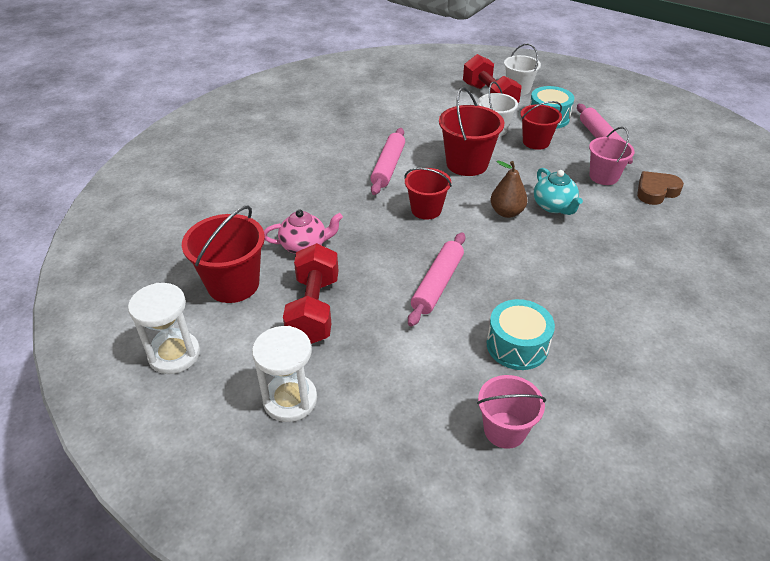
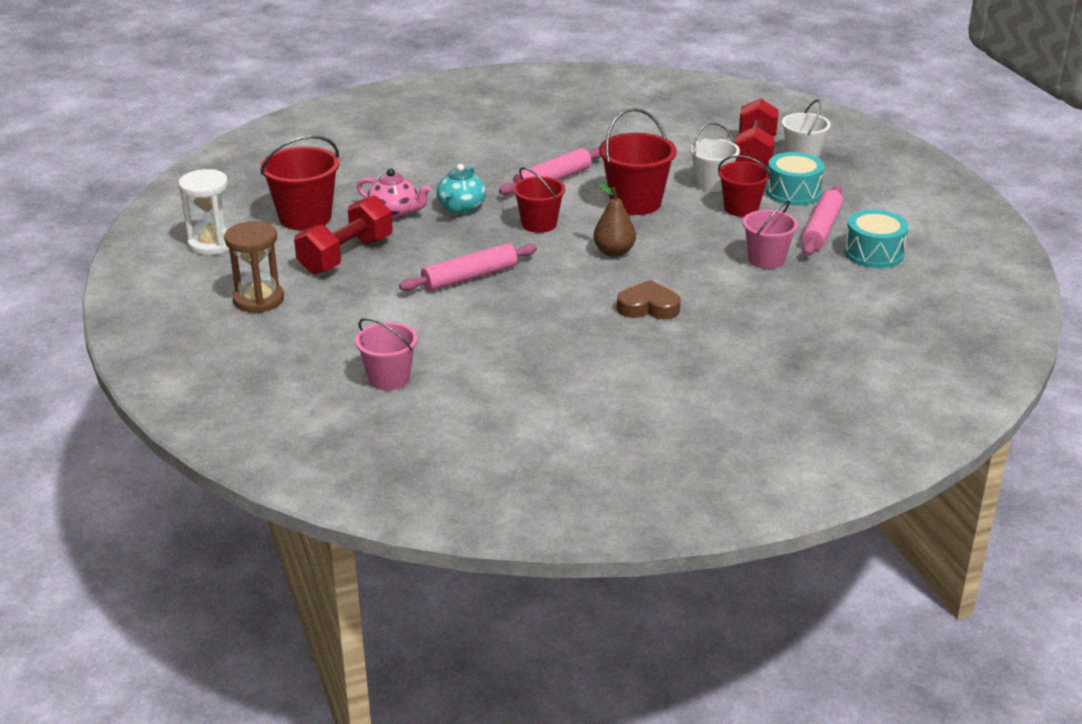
camera: 35 degrees right, 10 degrees down
(290, 400) = (258, 300): white hourglass -> brown hourglass
(517, 345) = (476, 339): turquoise drum -> turquoise drum (873, 253)
(554, 206) = (670, 264): turquoise teapot -> turquoise teapot (461, 208)
(656, 191) = (804, 290): brown heart -> brown heart (648, 307)

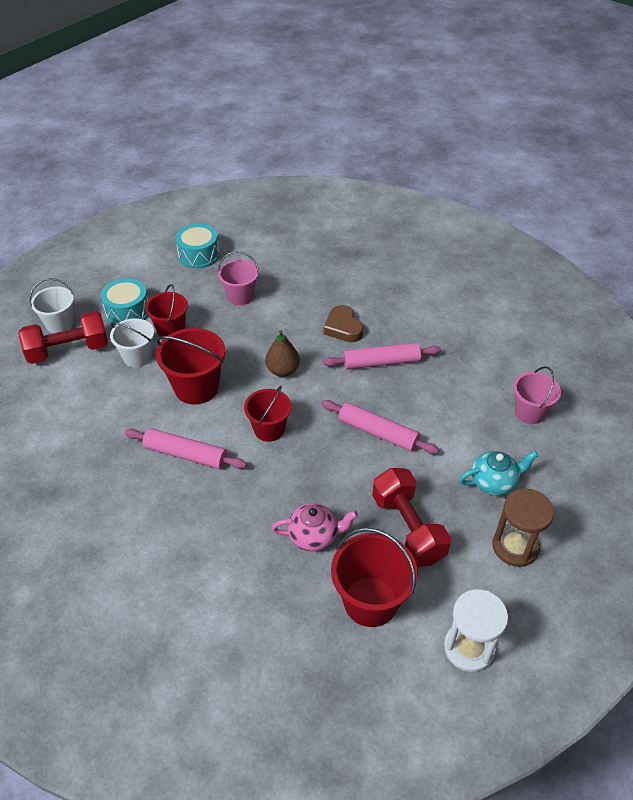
camera: 120 degrees left, 15 degrees up
(346, 255) = (408, 528): red dumbbell -> red dumbbell turned 60 degrees clockwise
(395, 212) = (314, 536): pink teapot -> pink teapot turned 90 degrees clockwise
(461, 208) = (275, 492): turquoise teapot -> turquoise teapot (494, 482)
(821, 229) = (179, 284): pink rolling pin -> pink rolling pin (381, 362)

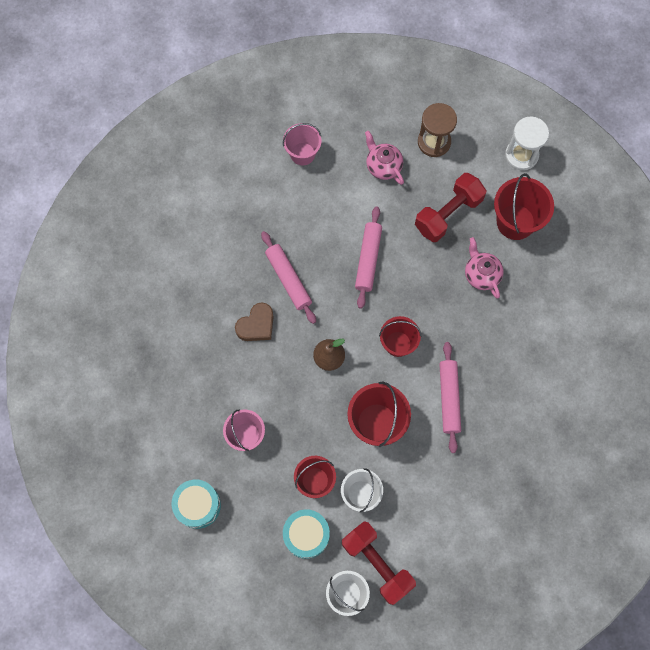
camera: 110 degrees left, 25 degrees up
(494, 482) = (383, 166): turquoise teapot -> pink teapot

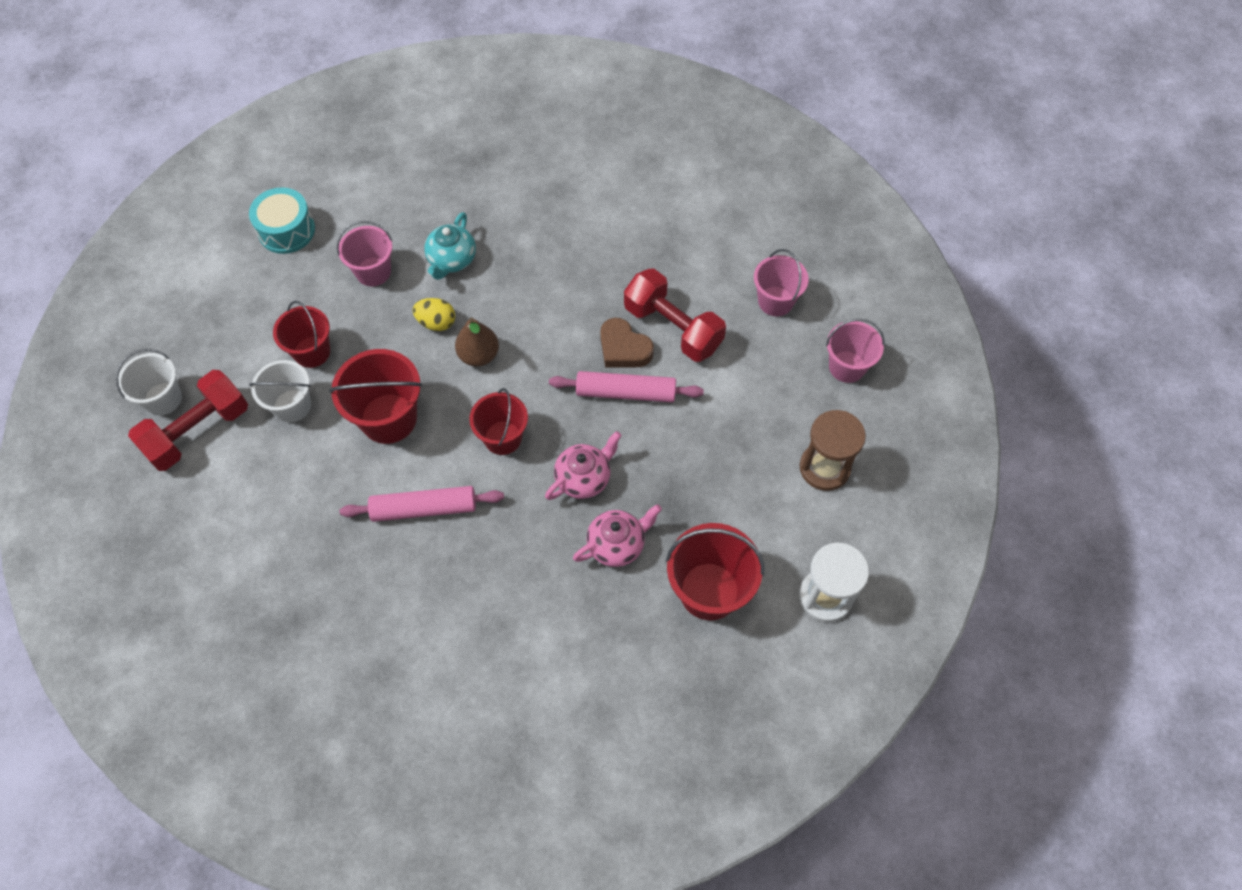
camera: 85 degrees right, 10 degrees down
(242, 376) = (452, 260): none -> turquoise teapot
(256, 325) = (521, 270): brown heart -> brown heart (623, 348)
(288, 279) = (587, 300): pink rolling pin -> none
(298, 388) = (436, 322): none -> yellow egg
(306, 535) = (242, 347): turquoise drum -> none
(359, 117) = (847, 367): none -> pink bucket
(383, 166) = (773, 402): pink teapot -> pink teapot (584, 478)
(448, 214) = (709, 493): red dumbbell -> red dumbbell (673, 328)

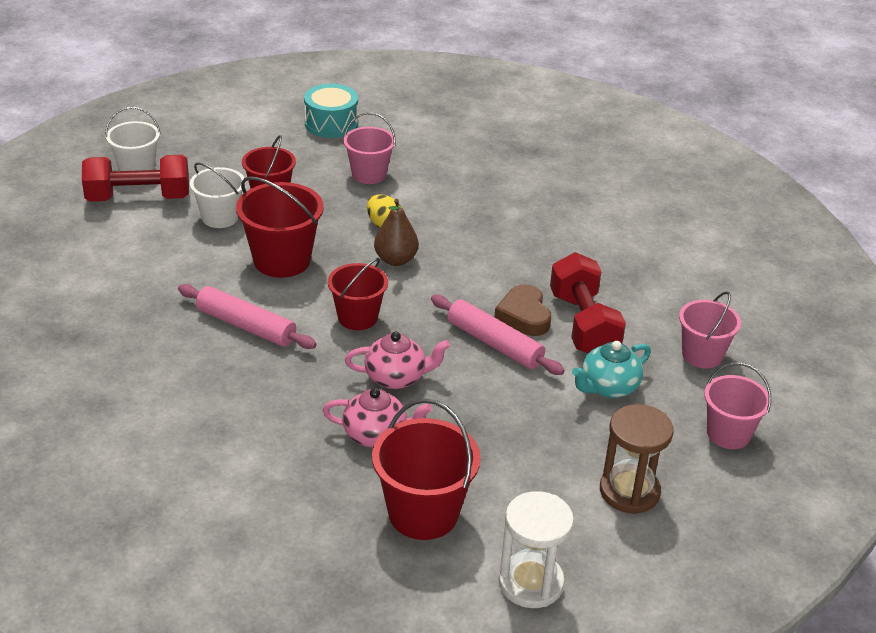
camera: 35 degrees right, 25 degrees down
(452, 260) = (438, 196): turquoise teapot -> turquoise teapot (608, 387)

